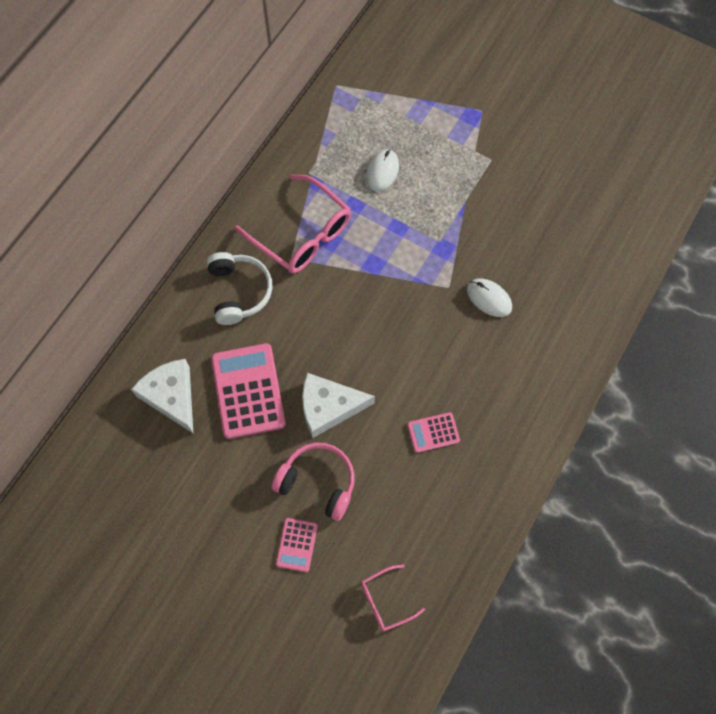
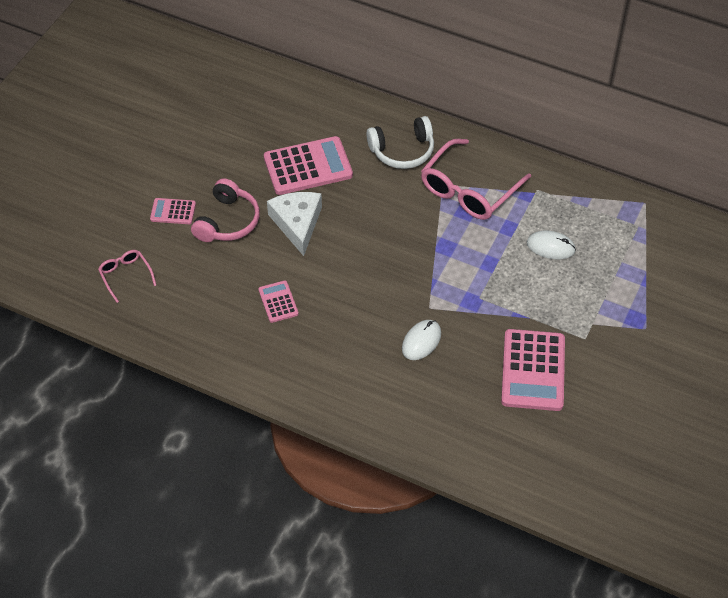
camera: 85 degrees right, 15 degrees down
(171, 396) = (299, 117): white cheese -> none
(525, 206) = (533, 370): none -> pink calculator

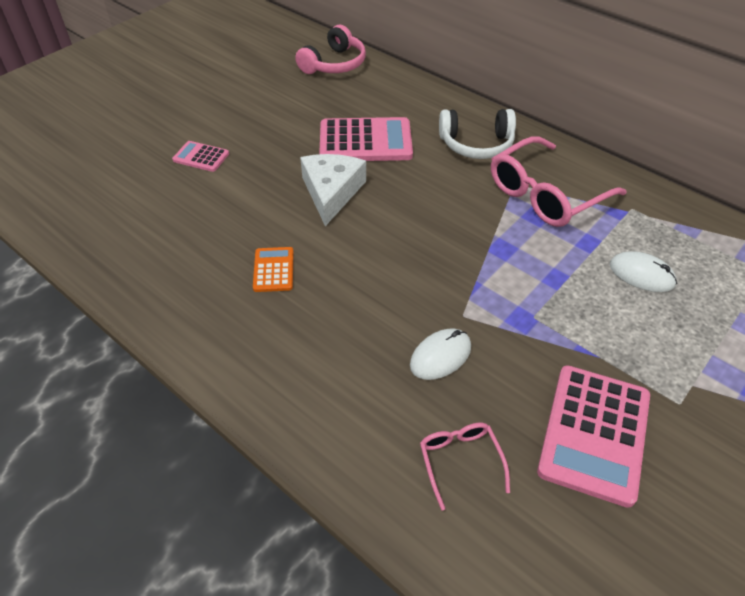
camera: 15 degrees right, 5 degrees down
(126, 276) = (115, 208): pink glasses -> pink glasses (460, 462)
(228, 221) = (255, 176): pink headphones -> pink headphones (334, 64)
(278, 302) = (273, 270): pink calculator -> orange calculator

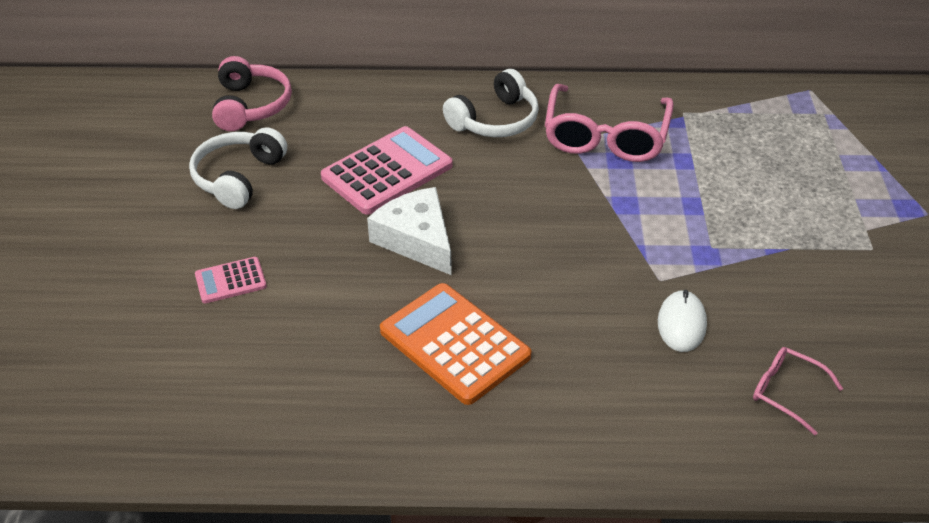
camera: 40 degrees left, 5 degrees down
(273, 270) = (454, 344): orange calculator -> orange calculator, size x1.95
(277, 101) = (238, 177): none -> white headphones
(594, 433) = (846, 307): pink calculator -> none
(641, 274) = (748, 164): white mouse -> none

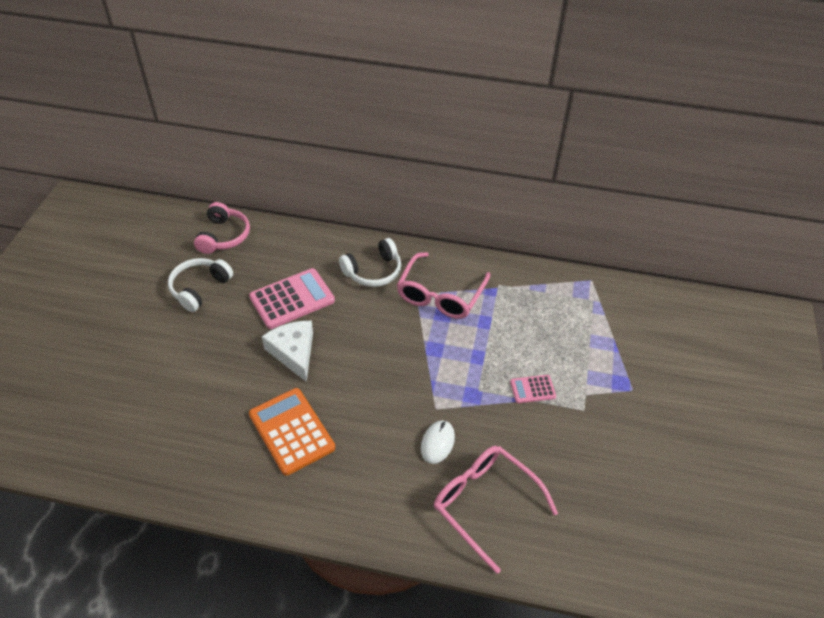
camera: 10 degrees right, 5 degrees up
(230, 281) = (172, 362): pink calculator -> pink calculator (532, 389)
(787, 392) = (485, 504): pink glasses -> pink glasses, size x1.98

